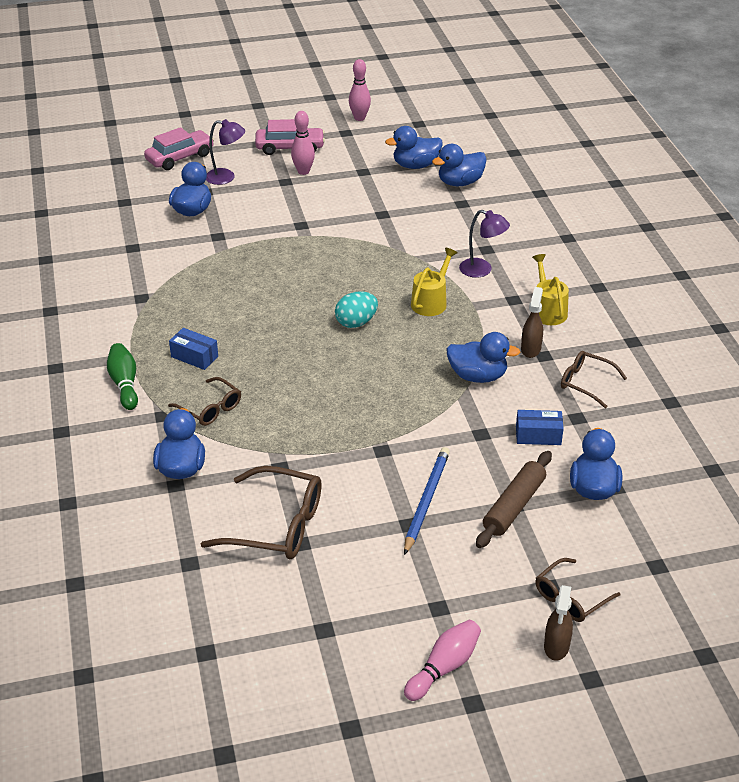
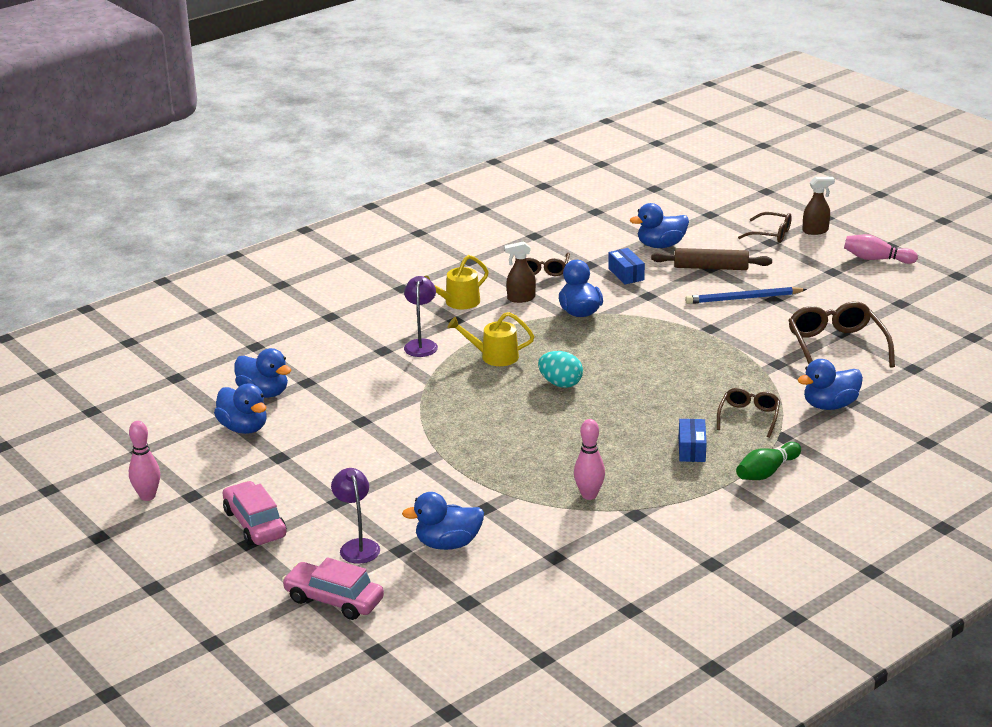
camera: 115 degrees left, 10 degrees down
(303, 171) = (306, 496): pink bowling pin -> pink bowling pin (589, 495)

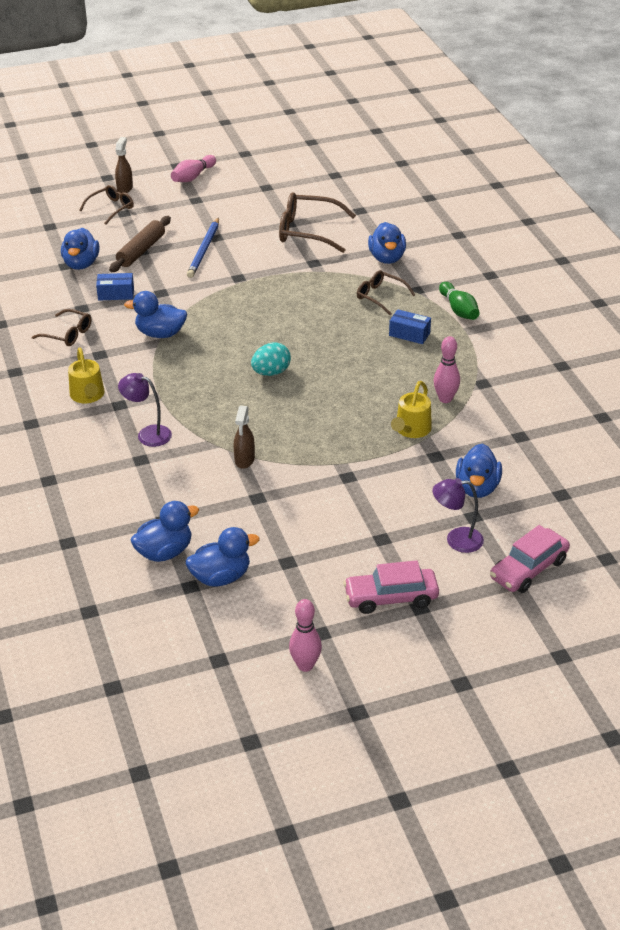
camera: 70 degrees left, 10 degrees up
(494, 356) = (200, 397): yellow watering can -> yellow watering can (411, 430)
(520, 298) = (110, 359): brown spray bottle -> brown spray bottle (244, 460)

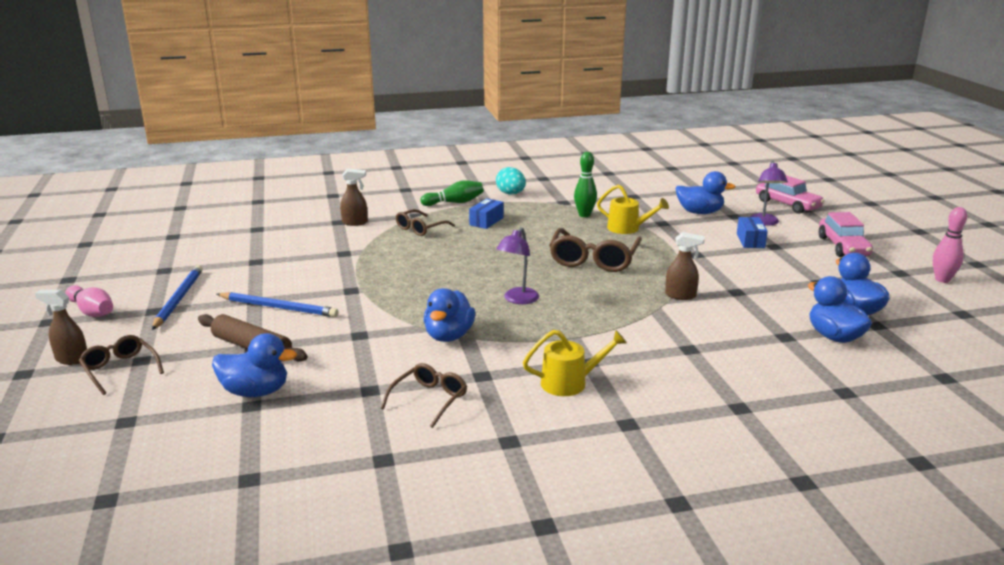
camera: 85 degrees left, 15 degrees down
(116, 294) = (347, 365): blue box -> blue box (750, 241)
(148, 434) = (643, 344): purple lamp -> purple lamp (518, 300)
(215, 205) = (178, 299): none -> blue pencil
(271, 372) = (536, 279): turquoise egg -> turquoise egg (511, 194)
(308, 231) = (279, 253): brown glasses -> brown glasses (594, 259)
(387, 258) = (355, 223): blue duck -> brown spray bottle
(445, 399) = (584, 215): pink bowling pin -> green bowling pin

